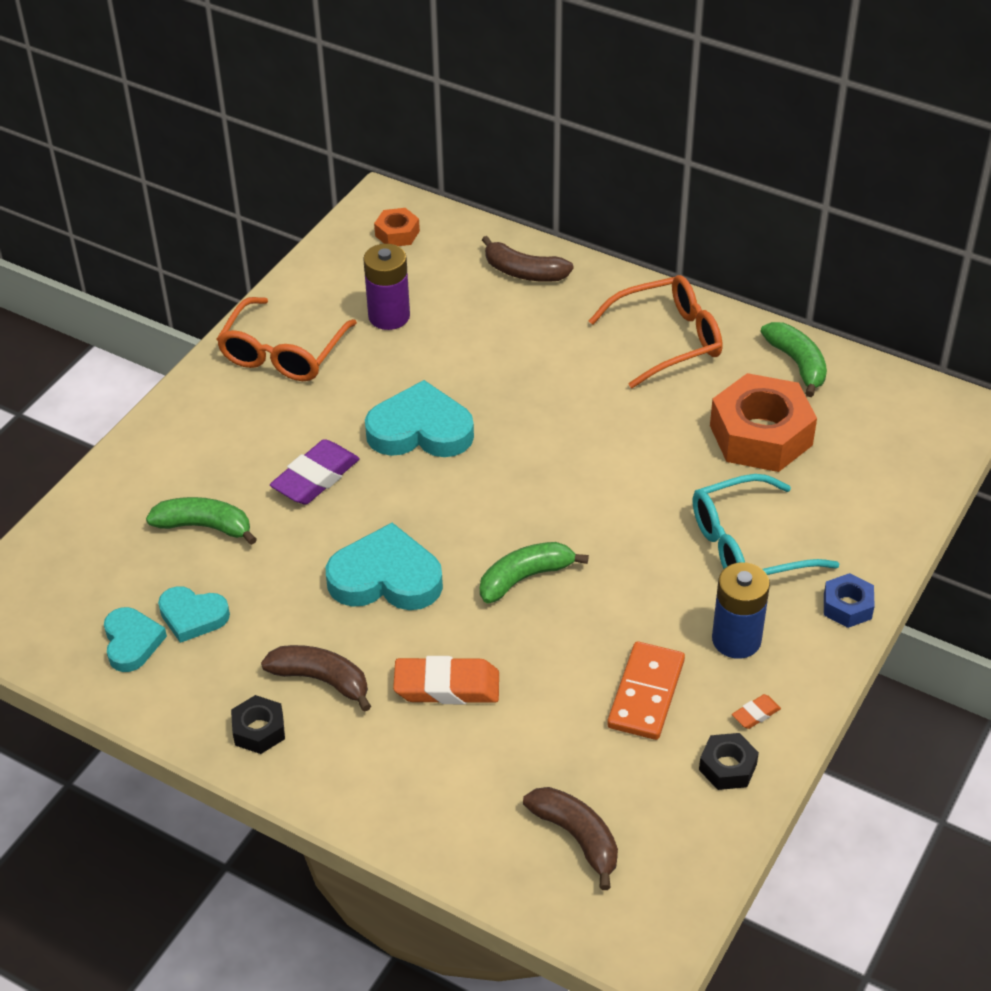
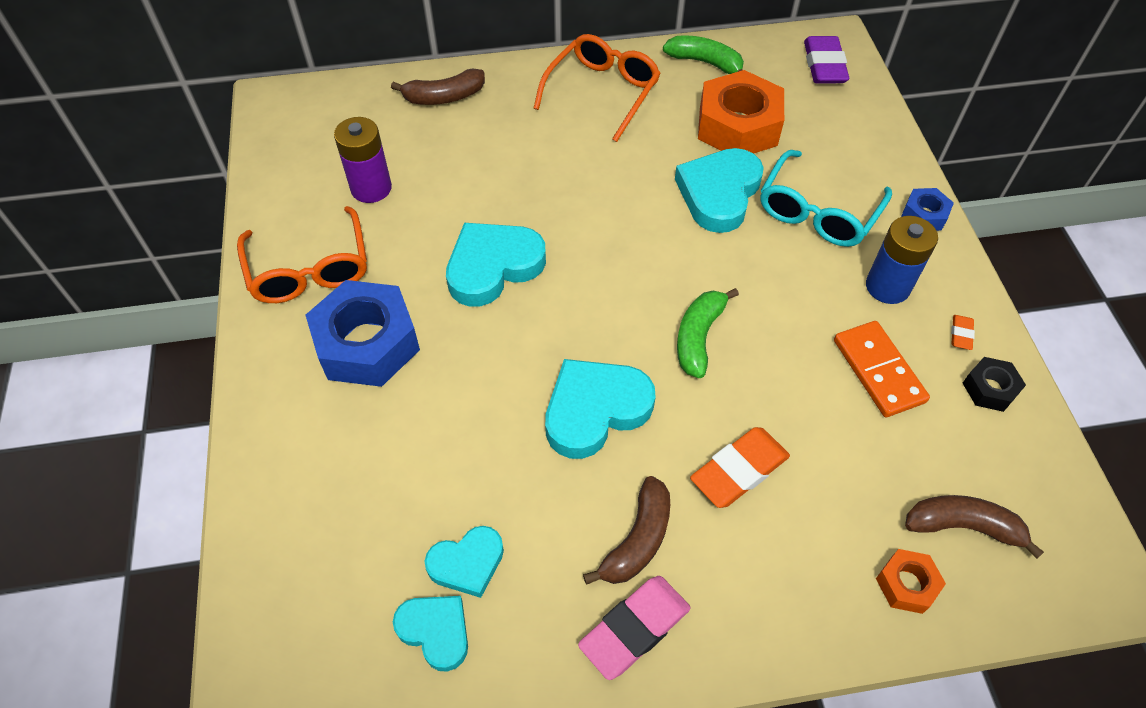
camera: 40 degrees left, 10 degrees up
(204, 526) = (393, 469): green banana -> none
(259, 730) = (634, 629): black nut -> pink eraser
(271, 431) = (367, 343): none -> blue nut
(316, 478) = (448, 361): purple eraser -> purple eraser (824, 65)
(321, 680) = (637, 540): brown banana -> brown banana turned 135 degrees clockwise
(397, 233) = (310, 118): orange nut -> orange nut (906, 584)
(674, 481) = (719, 194): none -> turquoise heart

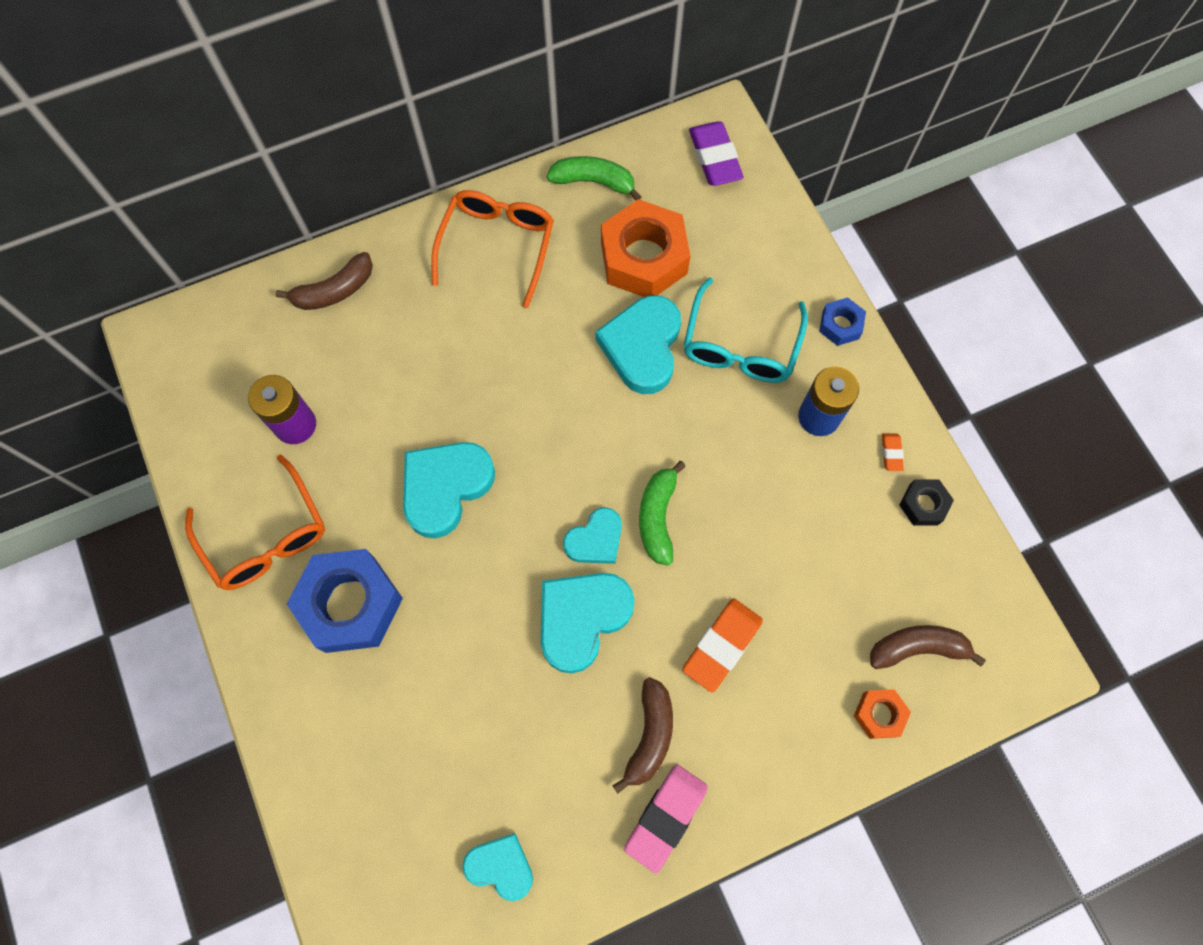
camera: 15 degrees left, 15 degrees up
(467, 563) = (509, 798): turquoise heart -> turquoise heart (595, 540)
(878, 371) = (824, 511): orange domino -> none

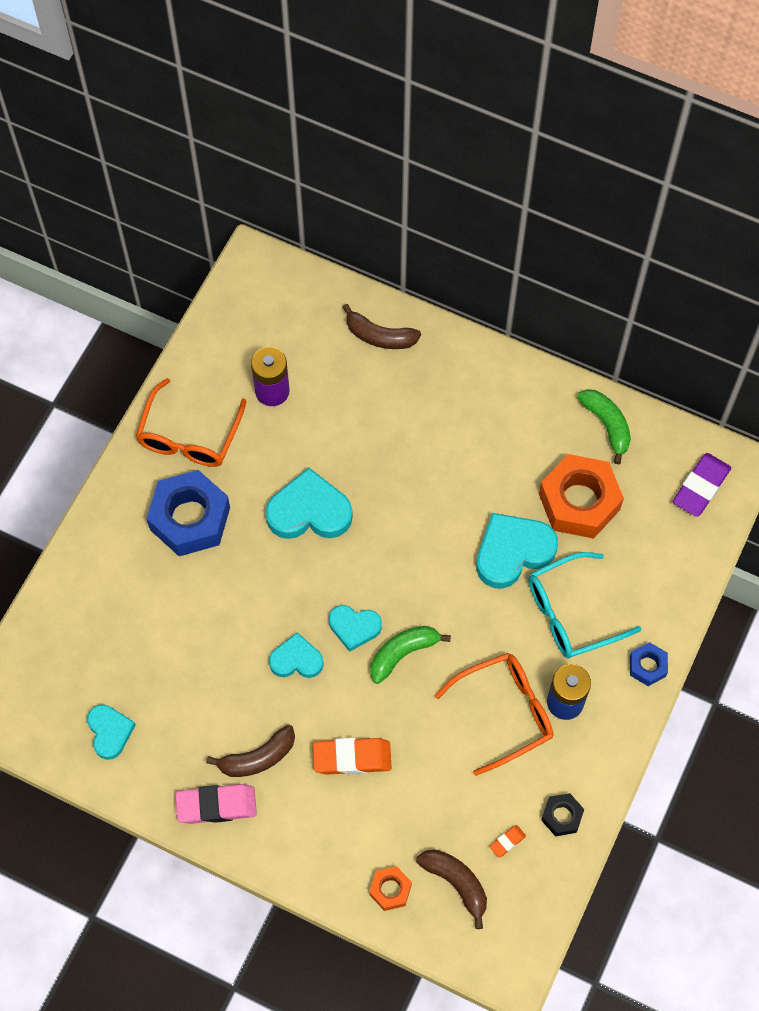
camera: 50 degrees right, 5 degrees down
(497, 246) = (502, 405): orange glasses -> orange glasses (505, 712)
(582, 619) = (296, 660): turquoise heart -> turquoise heart, size x0.61
(891, 453) = (581, 769): orange eraser -> orange eraser (507, 842)

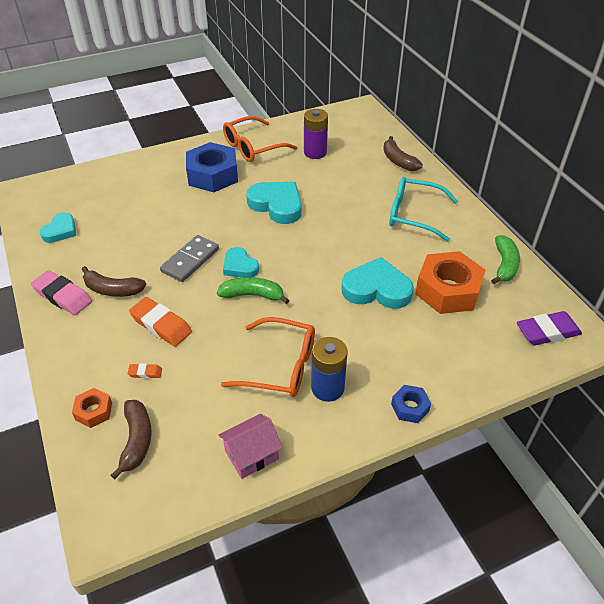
camera: 40 degrees right, 20 degrees down
(296, 660) = (190, 260): turquoise heart -> grey domino
(507, 842) = (197, 442): orange eraser -> orange eraser (145, 373)
(561, 816) = (251, 455): black nut -> pink house
(571, 613) = (384, 342): turquoise glasses -> turquoise glasses (414, 215)

